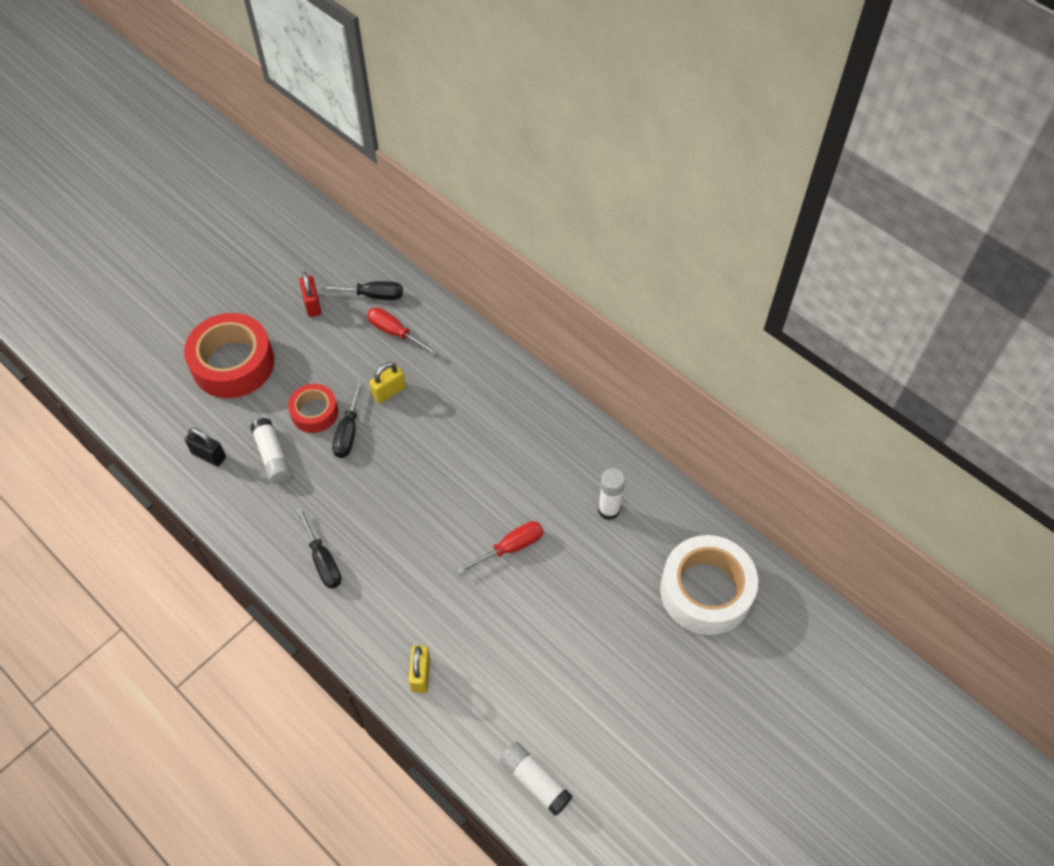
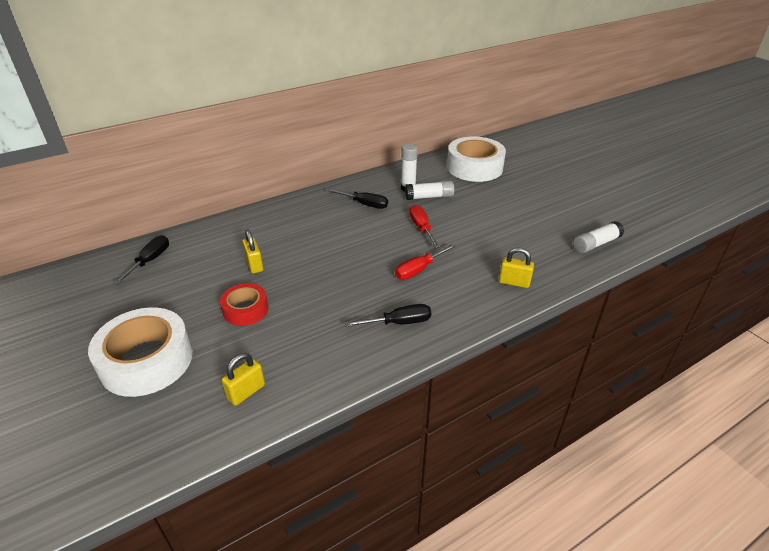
camera: 75 degrees left, 20 degrees down
(209, 455) = (246, 392): black padlock -> yellow padlock
(233, 363) = (147, 361): red tape -> white tape
(272, 456) = (276, 343): white glue stick -> white glue stick (429, 197)
(312, 304) = (125, 297): red padlock -> none
(348, 431) = (279, 292): black screwdriver -> black screwdriver (364, 204)
(395, 333) = (199, 254): red screwdriver -> red screwdriver (419, 269)

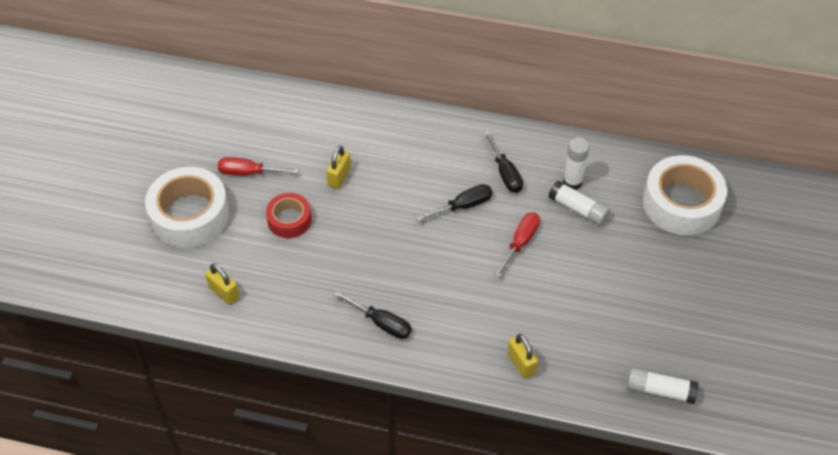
camera: 45 degrees right, 15 degrees up
(150, 261) = (269, 113): black screwdriver -> black screwdriver (463, 206)
(246, 392) = (224, 293): yellow padlock -> yellow padlock turned 45 degrees clockwise
(419, 269) = (460, 286): red screwdriver -> red screwdriver (249, 173)

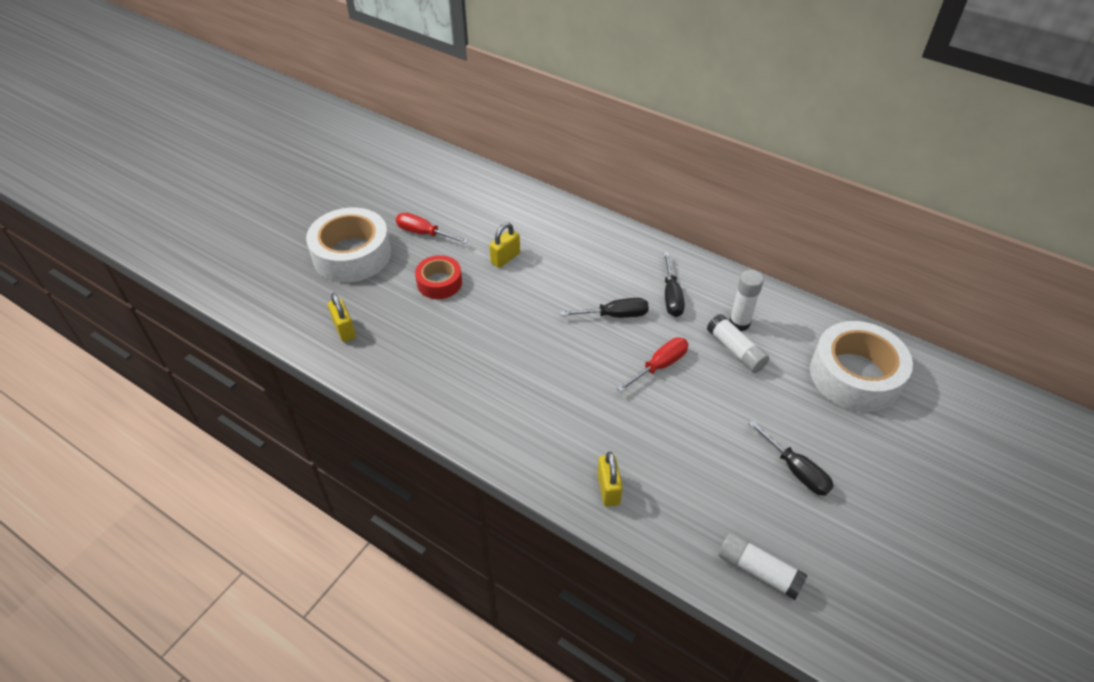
camera: 20 degrees right, 5 degrees down
(381, 323) = (479, 402): black screwdriver -> black screwdriver (795, 470)

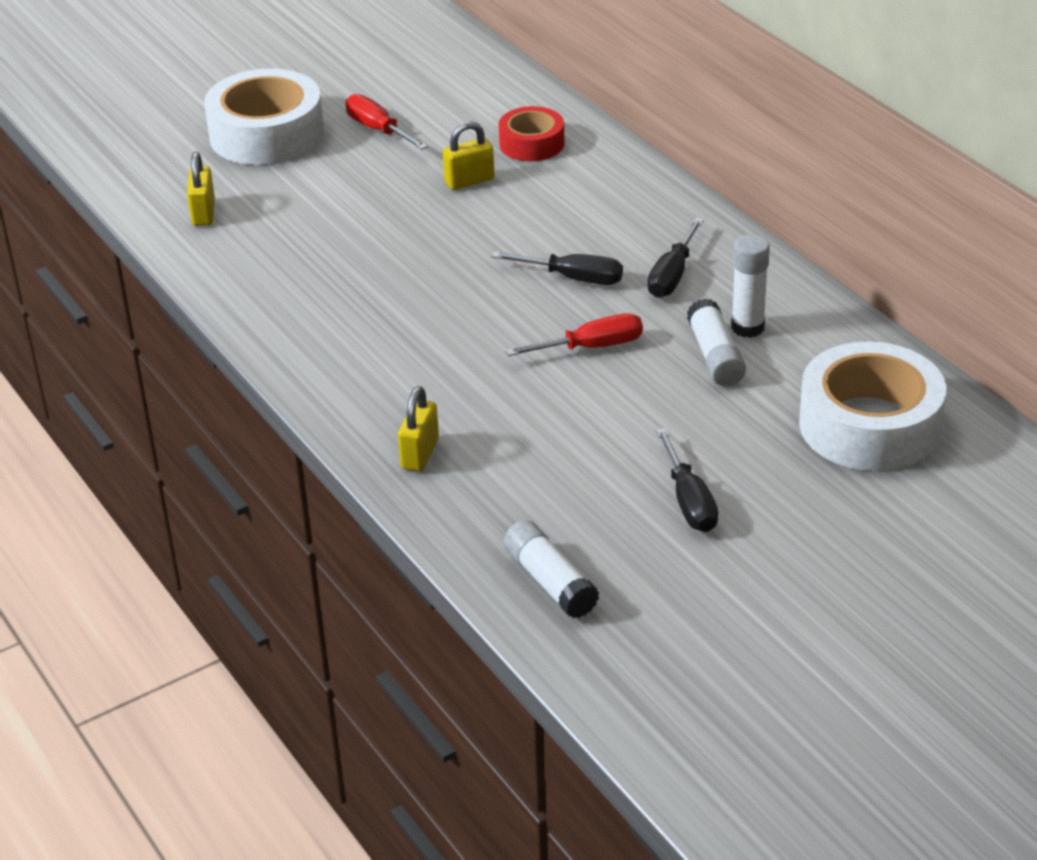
camera: 25 degrees right, 10 degrees down
(439, 282) = (360, 189): red tape -> red tape (531, 144)

